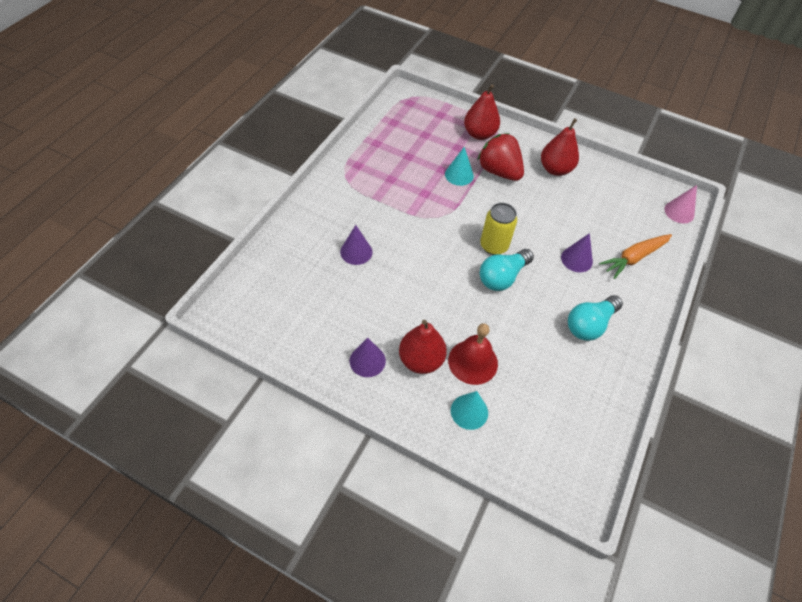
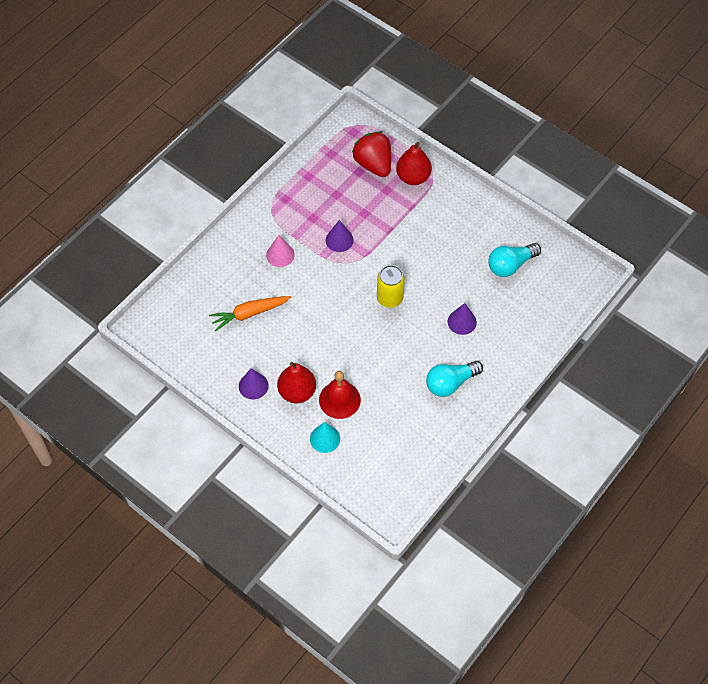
camera: 15 degrees right, 5 degrees up
(356, 252) = (265, 288): purple cone -> purple cone (339, 240)
(459, 175) = (379, 221): turquoise cone -> none
(499, 171) = (419, 222): red strawberry -> red strawberry (373, 164)
(502, 277) = (388, 329): turquoise light bulb -> turquoise light bulb (510, 265)
(555, 169) = (476, 226): red pear -> none
(634, 258) = (516, 328): orange carrot -> orange carrot (249, 314)
(679, 212) = (581, 287): pink cone -> pink cone (280, 255)

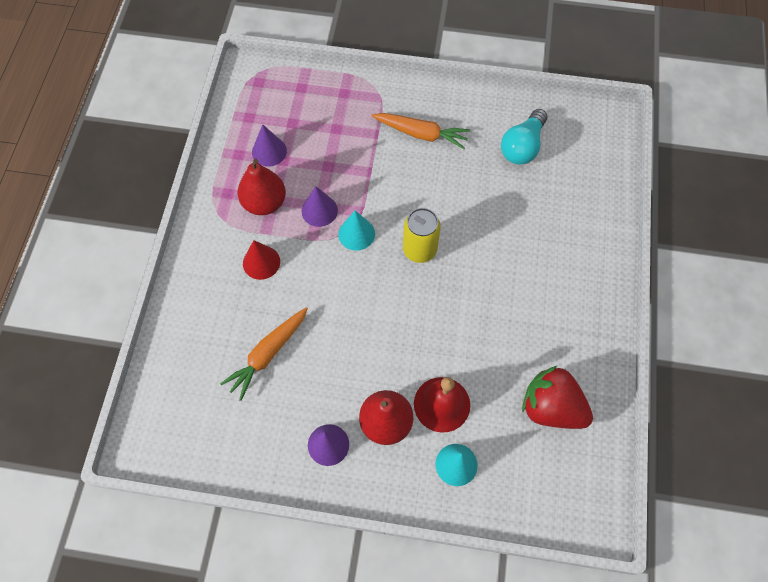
camera: 30 degrees left, 5 degrees up
(280, 255) = (261, 262): pink cone -> red cone
(354, 267) = (356, 234): none -> turquoise cone
(373, 164) = (304, 107): red strawberry -> red strawberry (551, 407)
(413, 177) = (356, 101): red pear -> red pear (264, 203)
(443, 221) = (421, 134): none -> orange carrot
(450, 383) = (551, 314): turquoise light bulb -> none
(462, 322) = (515, 236): purple cone -> purple cone (269, 151)

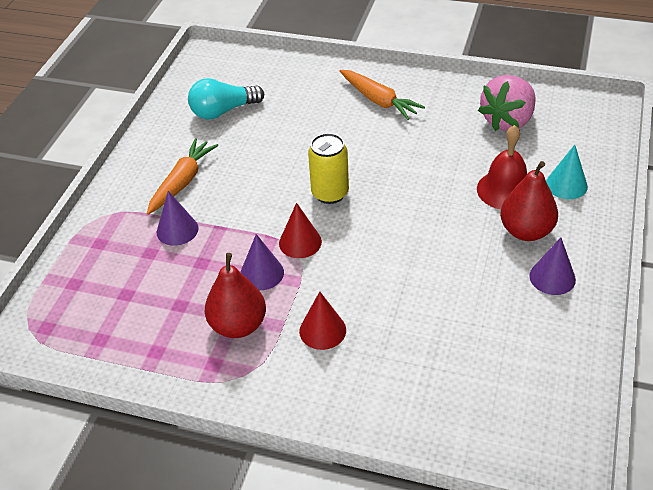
camera: 80 degrees left, 20 degrees down
(268, 354) = (445, 326): orange carrot -> orange carrot (378, 100)
(269, 151) = (162, 319): purple cone -> purple cone (177, 230)
(356, 234) = (300, 242): turquoise cone -> red cone
(522, 146) = (223, 111): turquoise light bulb -> turquoise light bulb turned 120 degrees clockwise
(551, 407) = (507, 121): red strawberry -> pink strawberry

